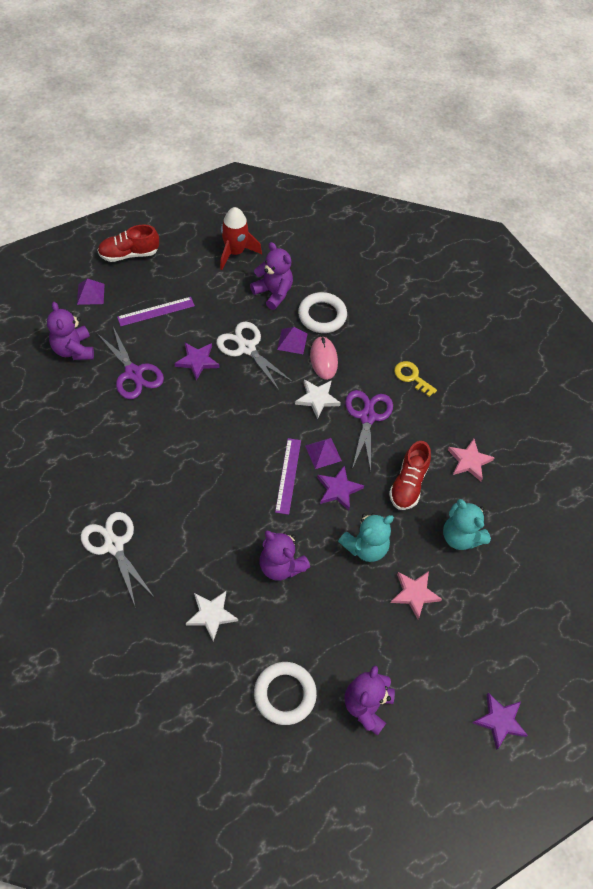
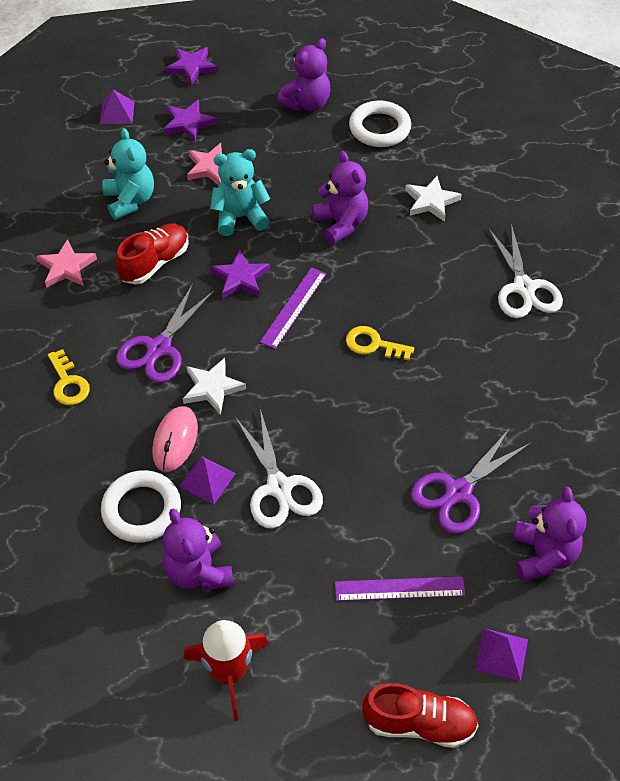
camera: 155 degrees left, 5 degrees down
(133, 373) = (458, 492): purple scissors -> purple scissors turned 120 degrees counterclockwise
(197, 361) = (359, 486): purple star -> purple star (188, 123)
(219, 461) = (373, 344): none -> yellow key
(323, 453) = (238, 321): purple pyramid -> purple pyramid (117, 112)

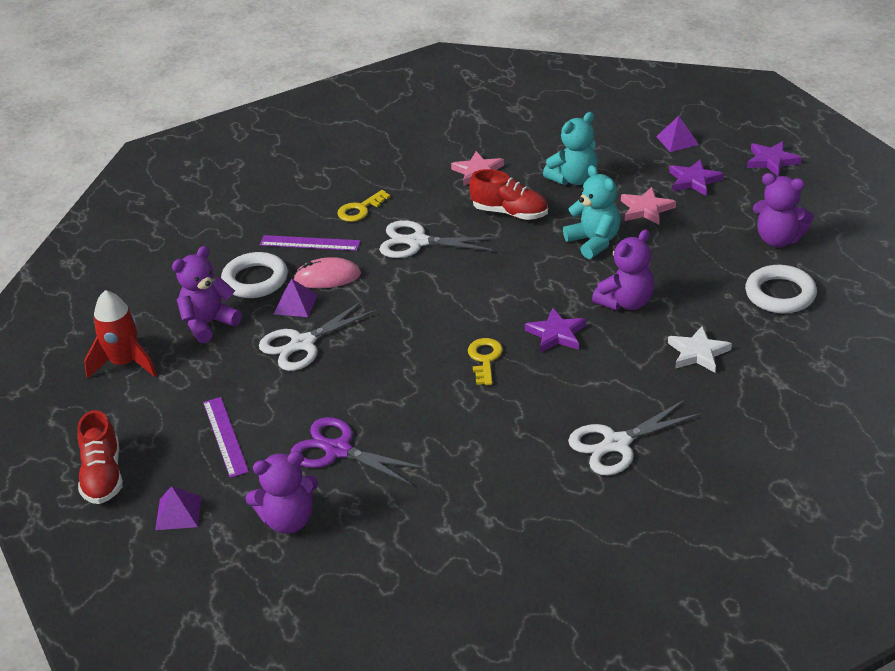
camera: 75 degrees right, 15 degrees down
(159, 348) = (417, 242): purple scissors -> white scissors
(212, 388) = (389, 281): white star -> none
(240, 278) = (520, 262): purple star -> purple star (556, 334)
(294, 307) = (503, 301): purple ruler -> purple ruler (310, 243)

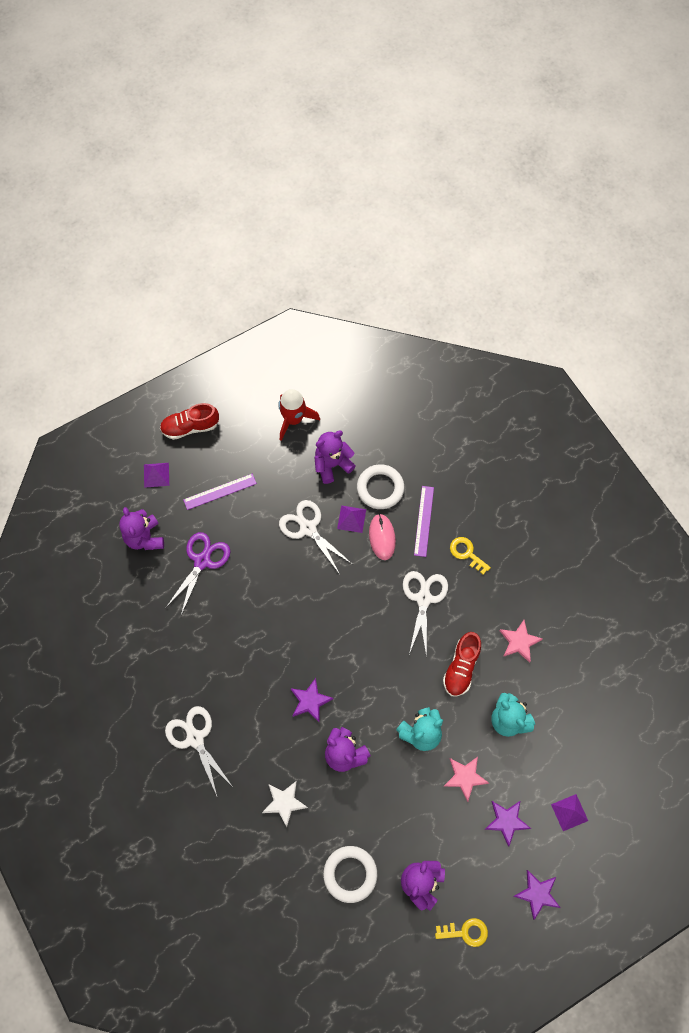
camera: 85 degrees right, 30 degrees up
(208, 324) = (332, 464): purple teddy bear -> purple teddy bear turned 75 degrees counterclockwise
(485, 359) = (286, 651): yellow key -> yellow key (466, 932)

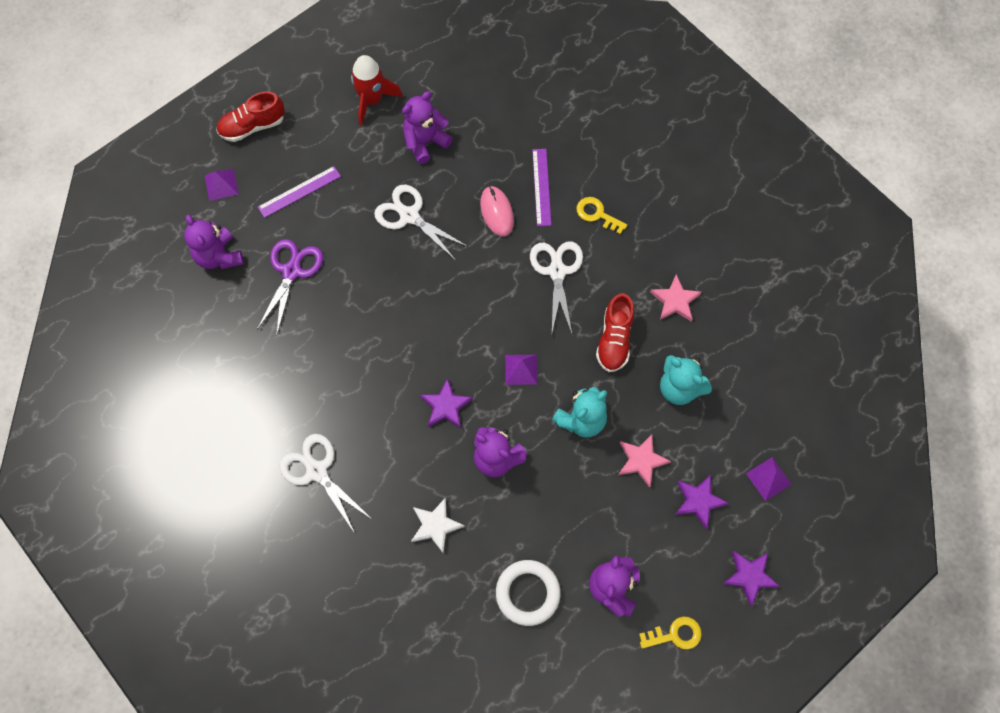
camera: 10 degrees left, 0 degrees up
(351, 519) = (458, 198): purple pyramid -> purple pyramid (521, 369)
(380, 488) = (485, 159): white ring -> none

